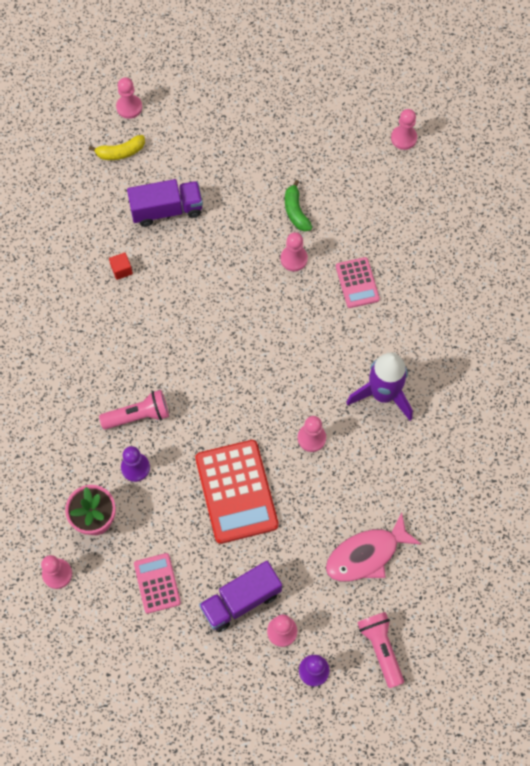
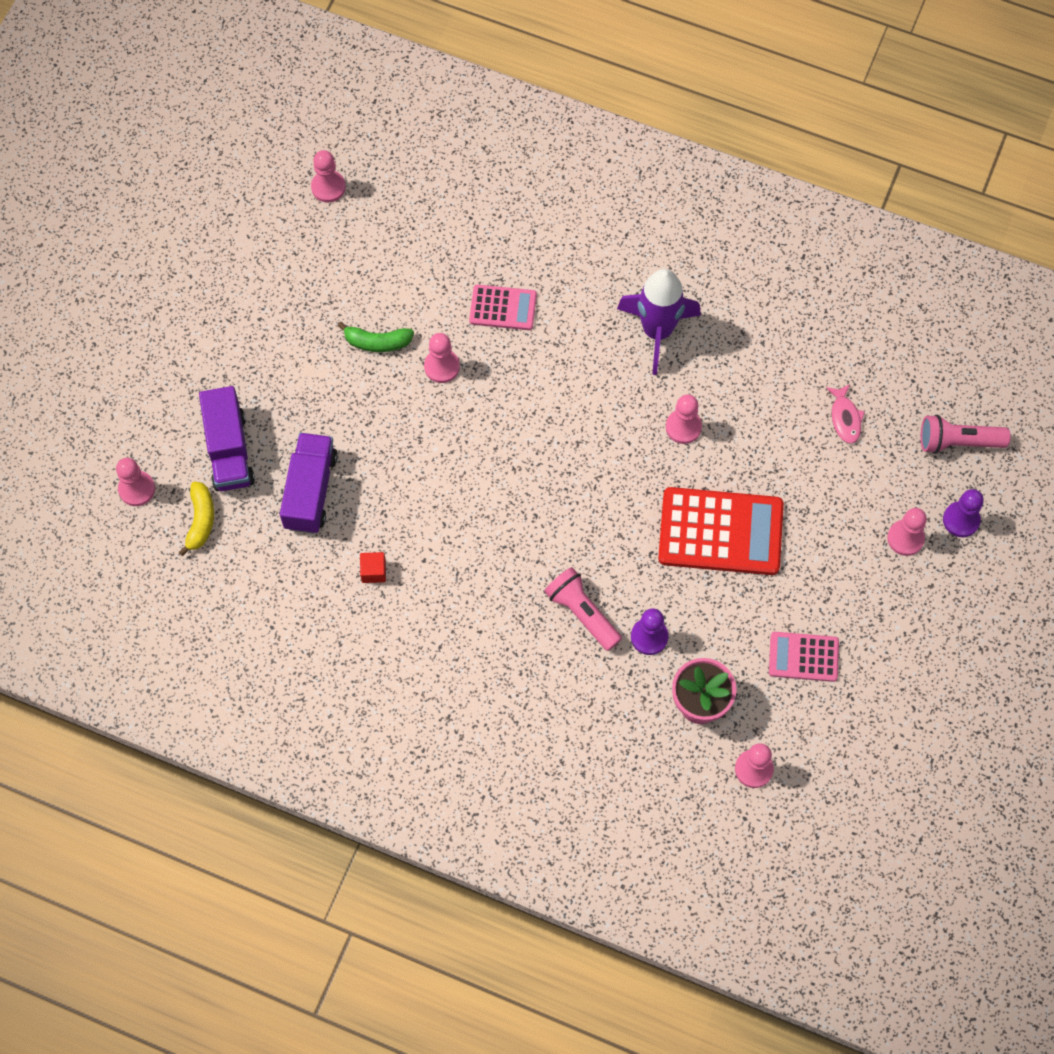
camera: 70 degrees left, 0 degrees up
(138, 416) = (582, 613): pink flashlight -> pink flashlight turned 45 degrees counterclockwise
(241, 600) = (855, 571): purple truck -> purple truck (229, 450)
(366, 555) = (845, 418): pink fish -> pink fish, size x0.55

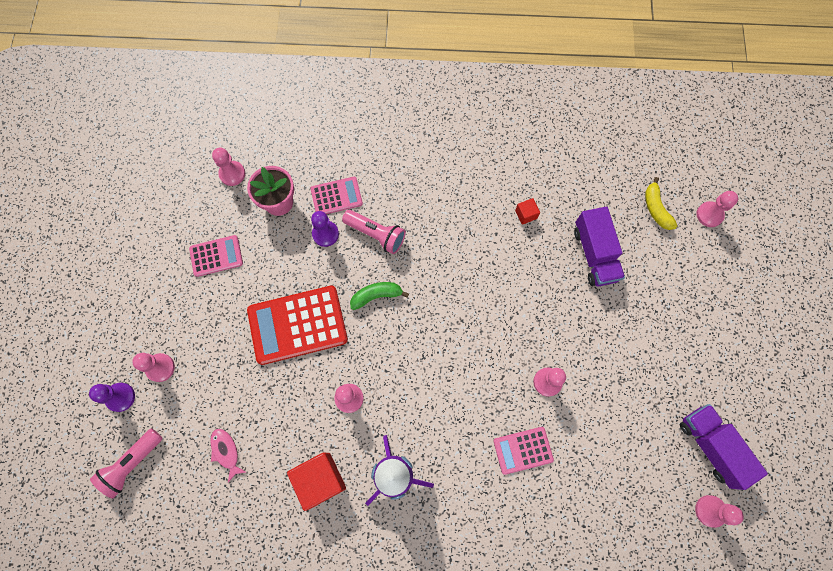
camera: 160 degrees right, 5 degrees up
(229, 450) = (664, 263): purple truck -> purple truck (711, 446)
(377, 342) = (604, 384): green banana -> green banana (376, 296)
(617, 684) = (336, 196): none -> pink calculator
(743, 354) = (320, 479): none -> red cube
(958, 442) = (132, 463): pink flashlight -> pink flashlight turned 150 degrees clockwise

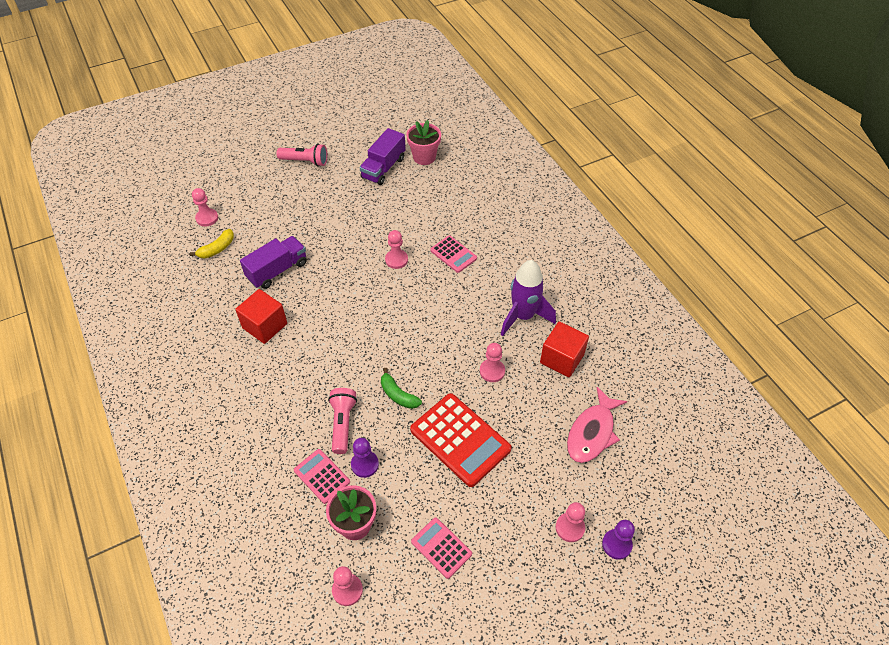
camera: 120 degrees left, 20 degrees down
(132, 463) = (654, 497): pink flashlight -> pink flashlight (305, 161)
(226, 451) = (592, 432): pink fish -> pink fish, size x1.83
(526, 214) = (265, 326): red cube -> red cube, size x2.07
(710, 511) = (424, 157): pink pawn -> pink flower pot

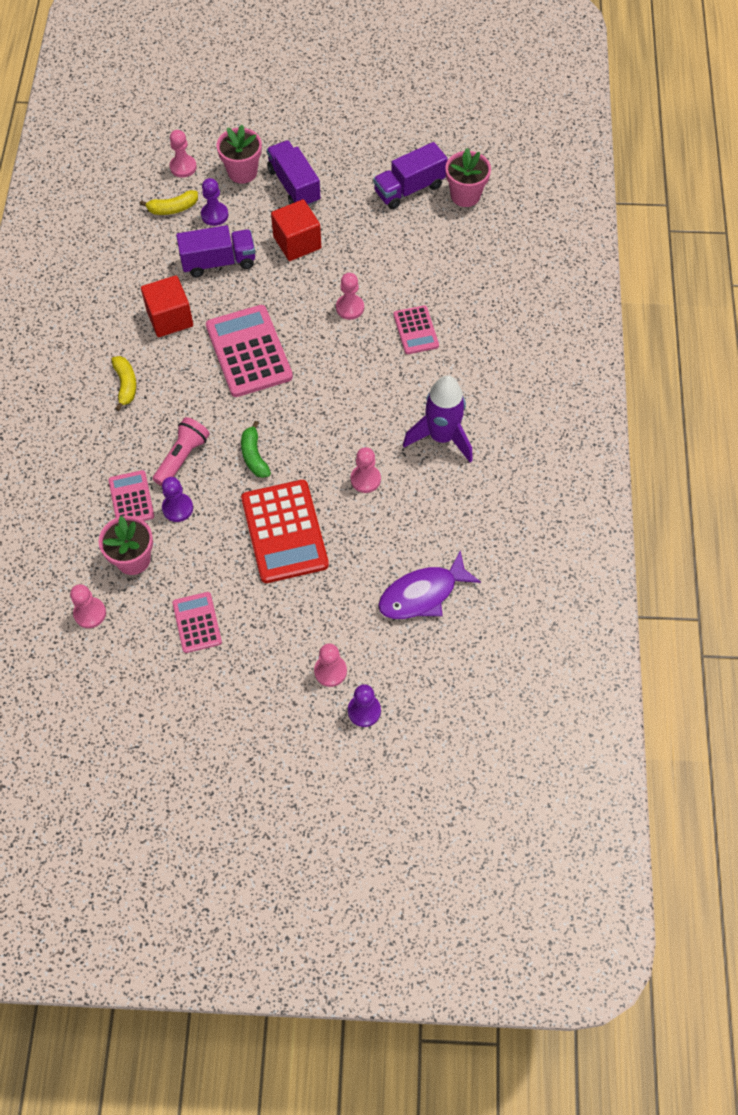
camera: 30 degrees right, 10 degrees up
(253, 240) = (214, 215): none -> purple pawn
(255, 204) = (242, 172): none -> pink flower pot
(260, 391) = (125, 385): none -> yellow banana
(300, 197) = (294, 185): none -> purple truck
(305, 161) = (327, 142): pink flashlight -> none
(342, 322) = (249, 351): none -> pink calculator
(562, 358) = (448, 503): red cube -> red cube (297, 242)
(592, 432) = (422, 594): pink fish -> purple fish

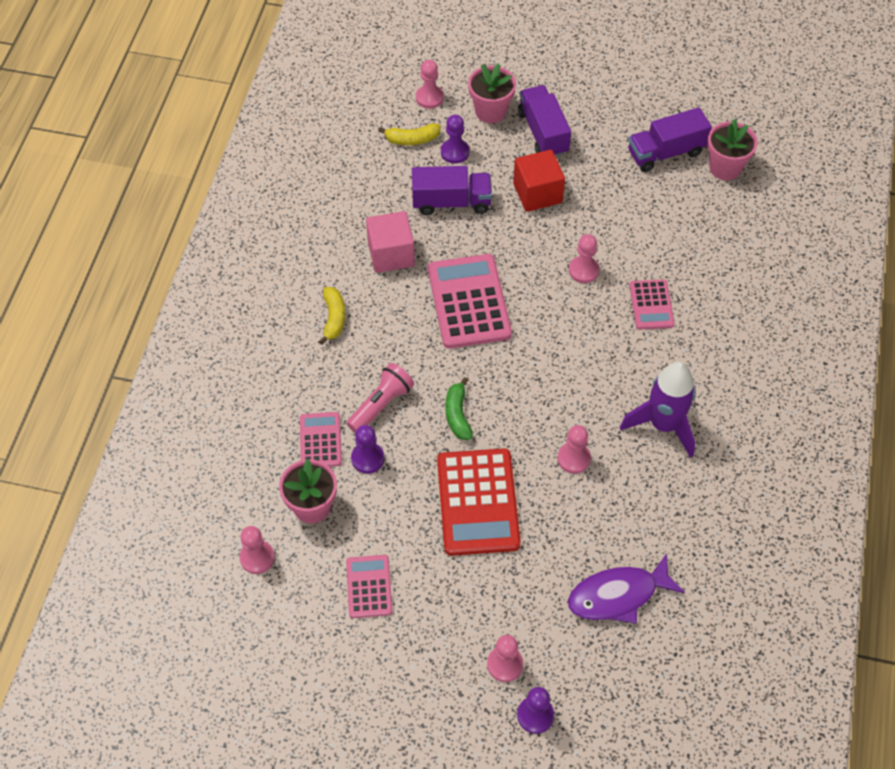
camera: 10 degrees right, 5 degrees down
(170, 318) = (391, 254): red cube -> pink cube

